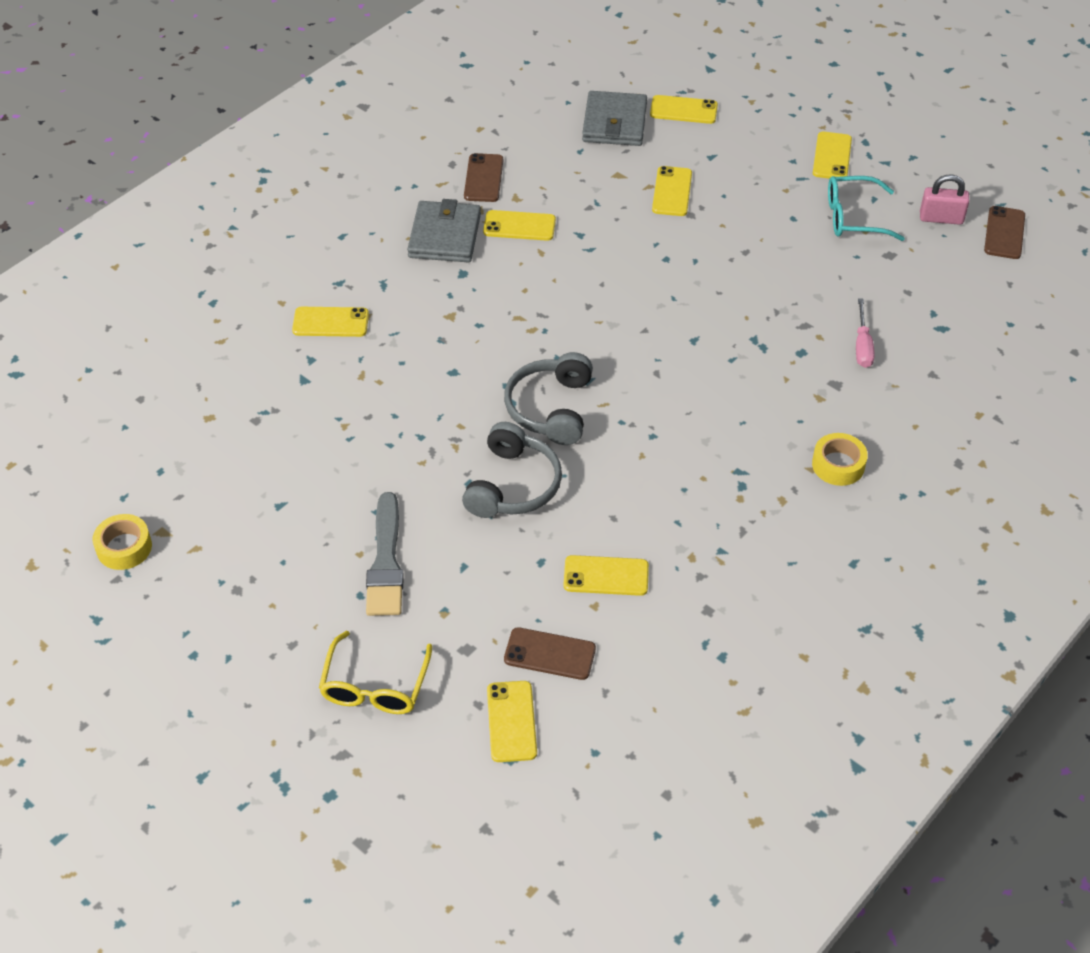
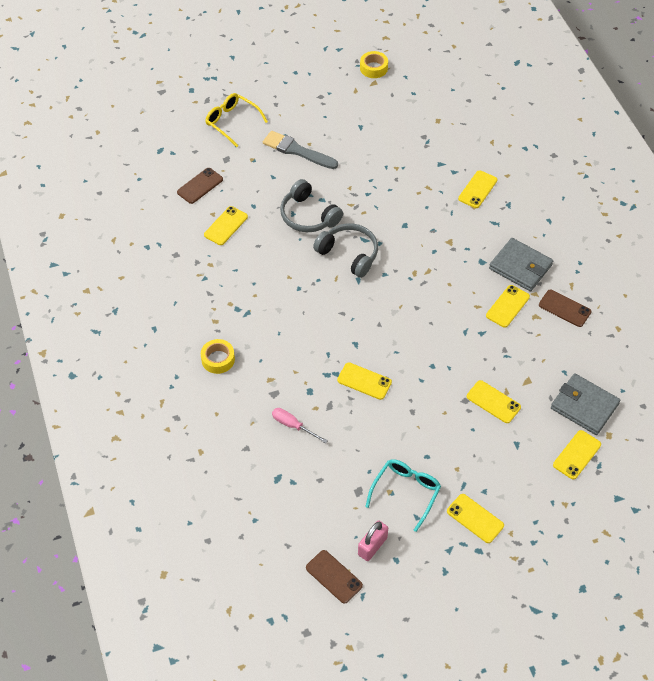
camera: 120 degrees right, 5 degrees up
(511, 721) = (177, 158): yellow phone -> yellow phone (364, 381)

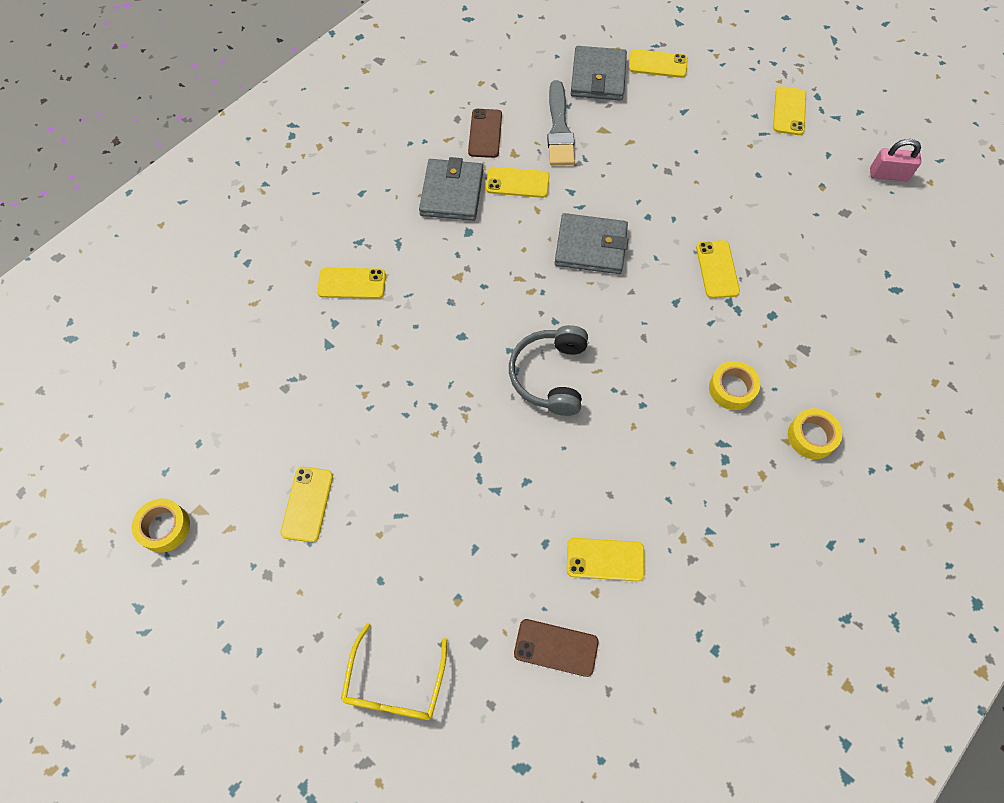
camera: 120 degrees left, 10 degrees up
(276, 338) = (732, 389): none -> yellow tape
(293, 425) = (826, 308): pink screwdriver -> none
(297, 151) = (403, 544): grey brush -> grey brush (559, 129)
(308, 216) = (517, 459): grey headphones -> none
(334, 576) = (945, 190): brown phone -> none
(406, 492) = (811, 174): turquoise glasses -> none
(428, 320) = (591, 247): none -> grey wallet
(493, 402) = (650, 147): yellow phone -> yellow phone (307, 504)

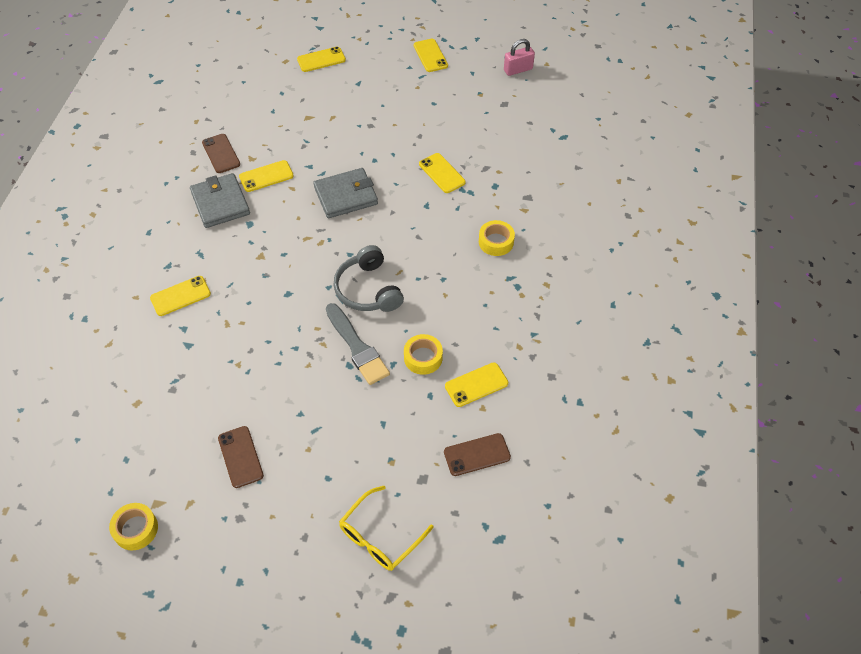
camera: 30 degrees left, 10 degrees down
(307, 504) = (240, 457): yellow phone -> brown phone
(395, 684) = (380, 536): yellow glasses -> yellow glasses turned 60 degrees clockwise
(559, 129) = (275, 129): grey brush -> grey brush (357, 347)
(598, 77) = (283, 84): grey wallet -> none
(811, 437) = (563, 247): yellow tape -> yellow tape (423, 358)

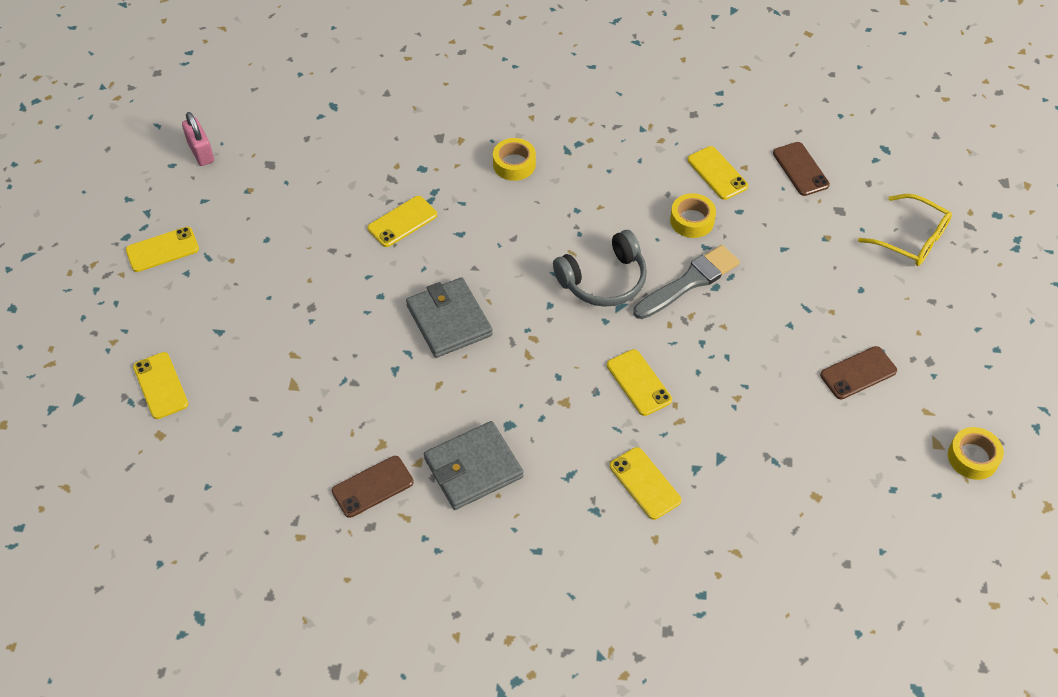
camera: 95 degrees left, 0 degrees up
(266, 176) = (417, 419): yellow phone -> yellow phone (639, 382)

